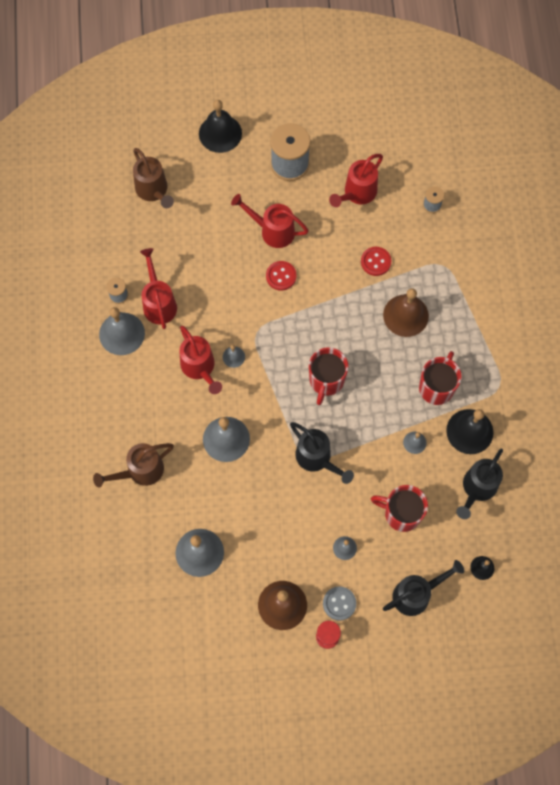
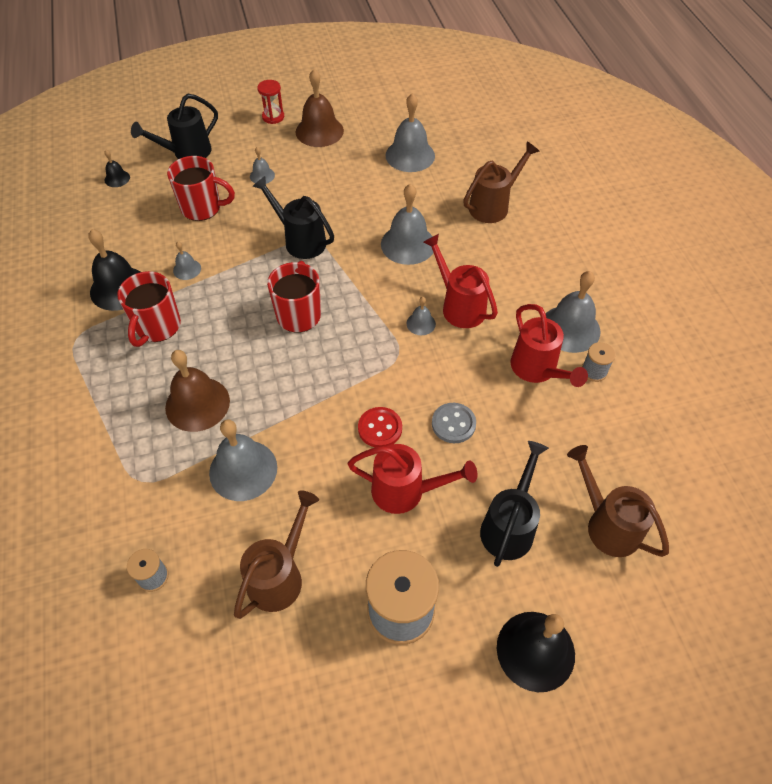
camera: 170 degrees right, 15 degrees down
(339, 603) = (264, 138): grey button -> grey button (453, 424)
(357, 194) = (280, 575): red watering can -> brown watering can
(375, 262) = (243, 470): red button -> grey bell
(477, 489) = (115, 238): black watering can -> black watering can (509, 526)

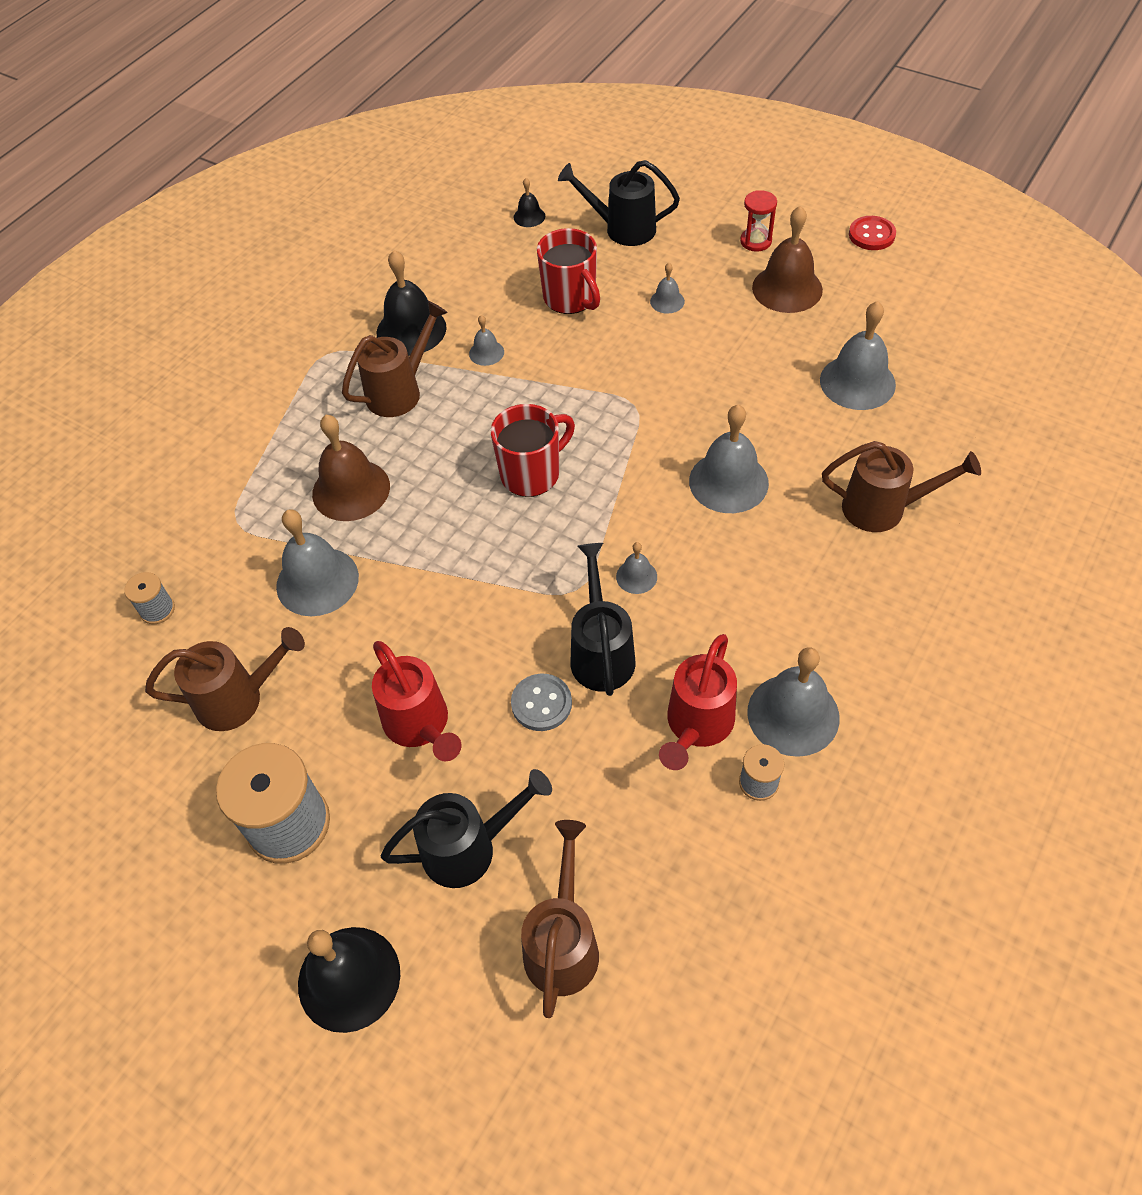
camera: 50 degrees right, 0 degrees up
(157, 327) = (400, 391): red mug -> brown watering can
(300, 240) = (623, 398): black watering can -> black watering can (601, 652)
(380, 428) = (470, 646): red button -> red button (871, 235)
(459, 306) = (700, 590): red watering can -> none

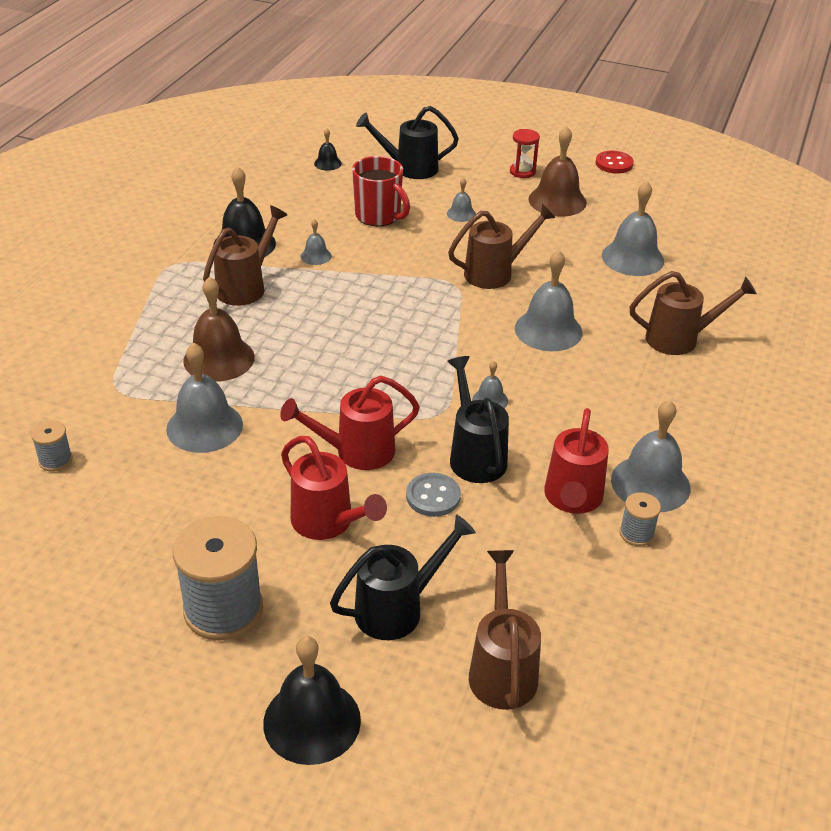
camera: 15 degrees left, 15 degrees down
(239, 698) = (152, 519): brown watering can -> brown watering can (495, 273)
(471, 633) = (356, 452): none -> red watering can
(532, 474) = (379, 336): red mug -> none

